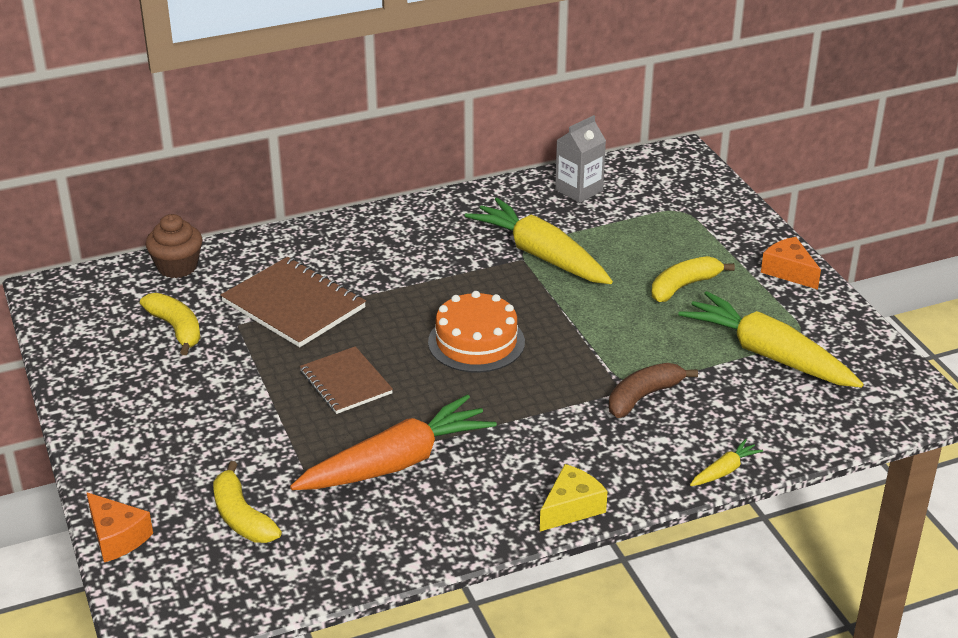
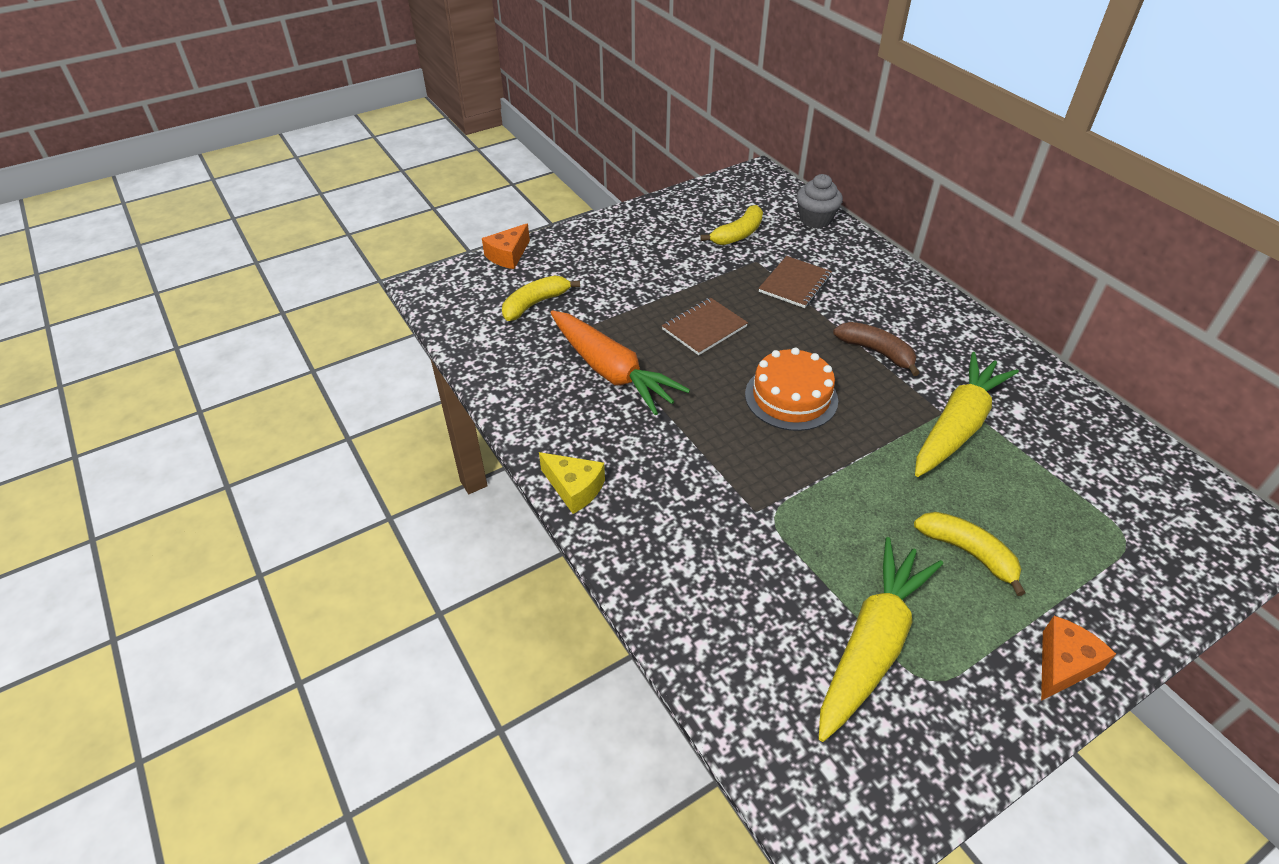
camera: 80 degrees right, 10 degrees up
(177, 267) = (815, 219): brown cupcake -> grey cupcake
(294, 305) = (795, 284): brown notebook -> brown notebook, size x0.65
(579, 190) = (1103, 443): grey carton -> none
(643, 397) = (752, 529): brown banana -> brown banana (876, 352)
(724, 471) = (651, 607): yellow carrot -> none

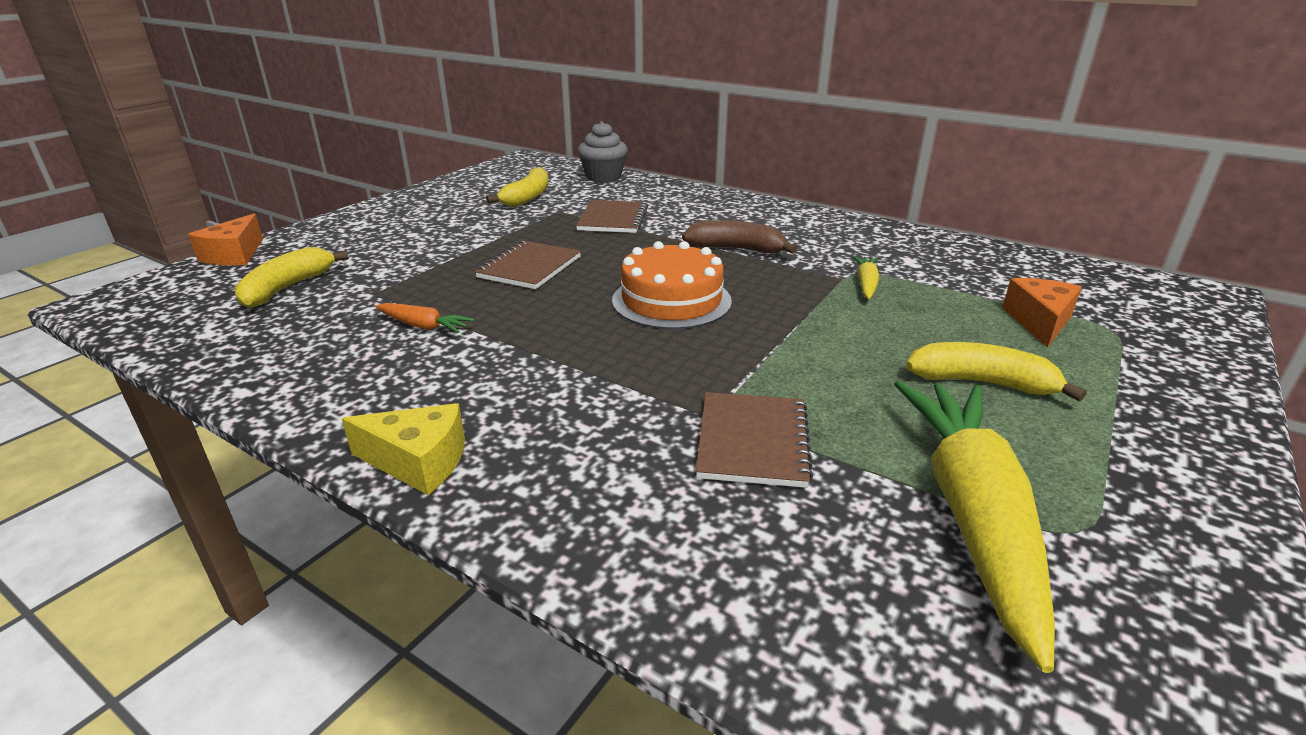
camera: 25 degrees left, 15 degrees down
(610, 371) = (423, 326): orange carrot -> orange carrot, size x0.42
(773, 543) = (752, 441): none -> brown notebook
(957, 426) = (866, 284): yellow carrot -> yellow carrot, size x0.42
(1063, 664) = (1190, 457): orange cheese -> orange cheese (1039, 322)

